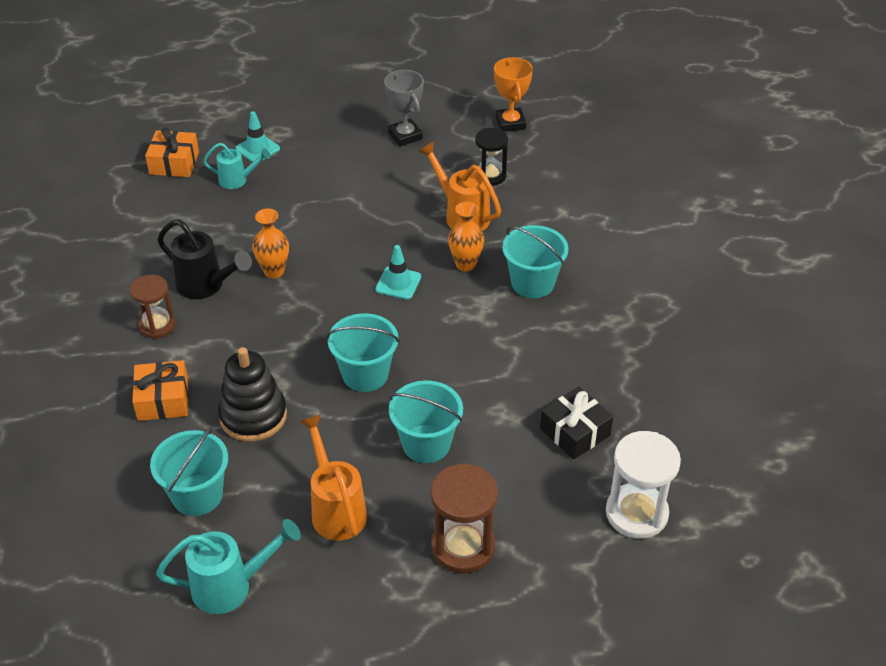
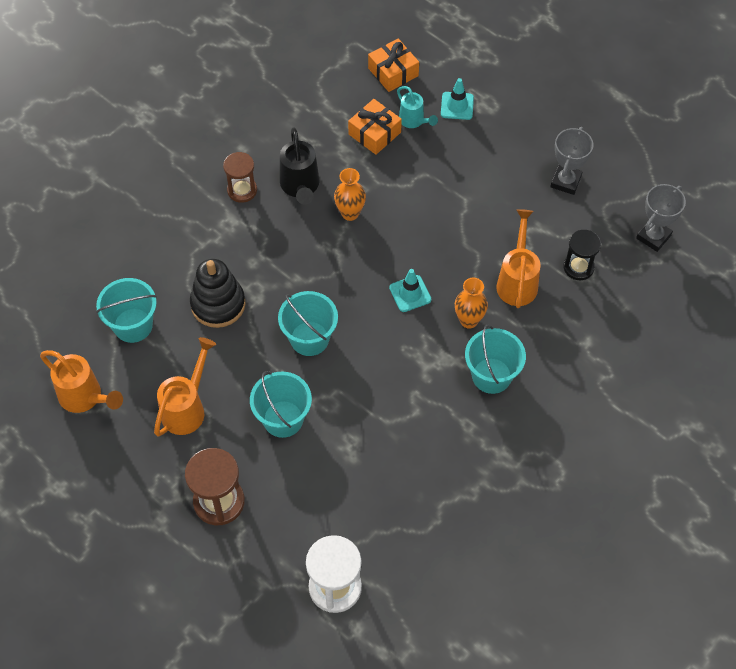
camera: 50 degrees right, 15 degrees up
(163, 400) = (187, 245): orange gift -> orange gift (374, 133)
(231, 586) = (85, 397): turquoise watering can -> orange watering can
(510, 123) = (653, 237): orange trophy -> grey trophy
(575, 432) = (373, 501): black gift -> none

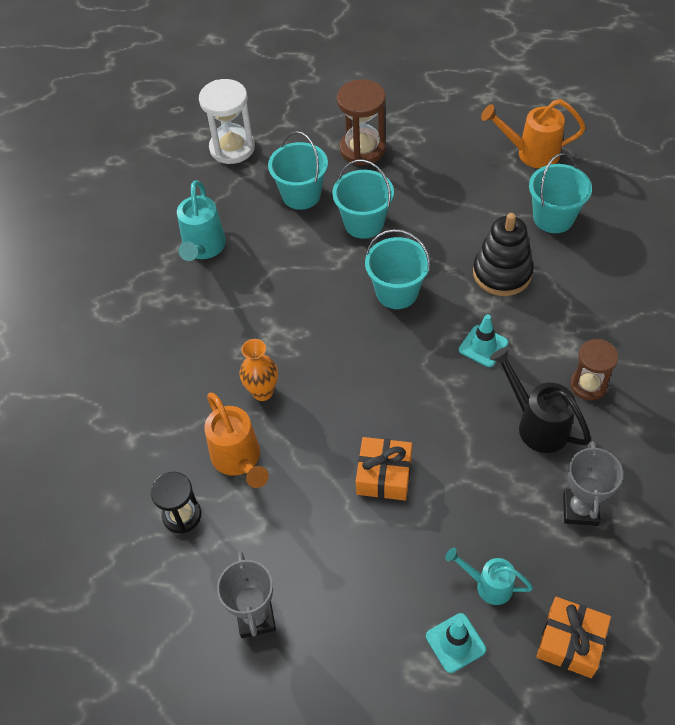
camera: 150 degrees right, 5 degrees down
(187, 408) = (447, 189): orange watering can -> none
(350, 213) = (462, 428): orange vase -> none
(374, 133) = (518, 538): orange gift -> orange gift (384, 475)
(410, 293) = (338, 384): turquoise traffic cone -> turquoise traffic cone (483, 346)
(435, 482) = (203, 248): none -> turquoise watering can
(491, 376) = (208, 355): turquoise bucket -> turquoise bucket (301, 195)
(653, 237) = (113, 607): grey trophy -> grey trophy (580, 509)

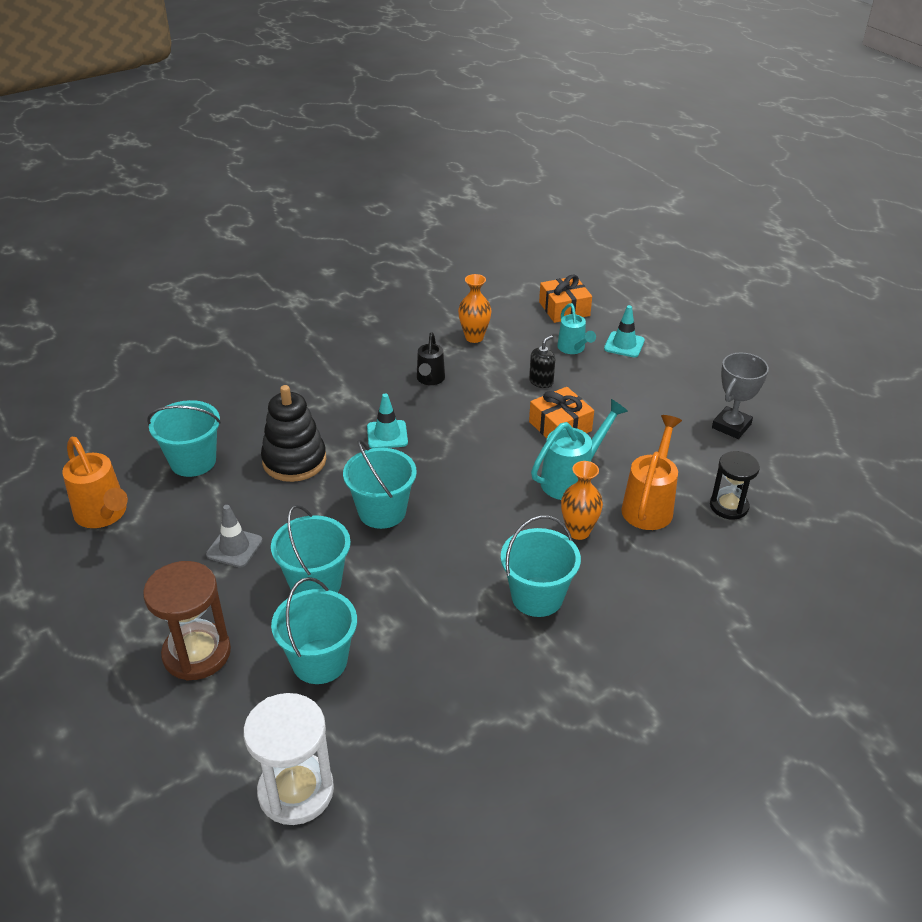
camera: 135 degrees left, 15 degrees down
(203, 248) = (478, 694): turquoise watering can -> turquoise watering can (572, 479)
(235, 324) = (537, 597): none -> turquoise bucket
(436, 200) = (234, 547): none -> grey traffic cone
(459, 511) = (541, 381): none -> black soap dispenser
(537, 424) = (430, 379): black watering can -> black watering can, size x0.64
(580, 509) = (474, 337): grey trophy -> orange vase
(588, 385) = (367, 372): brown hourglass -> none

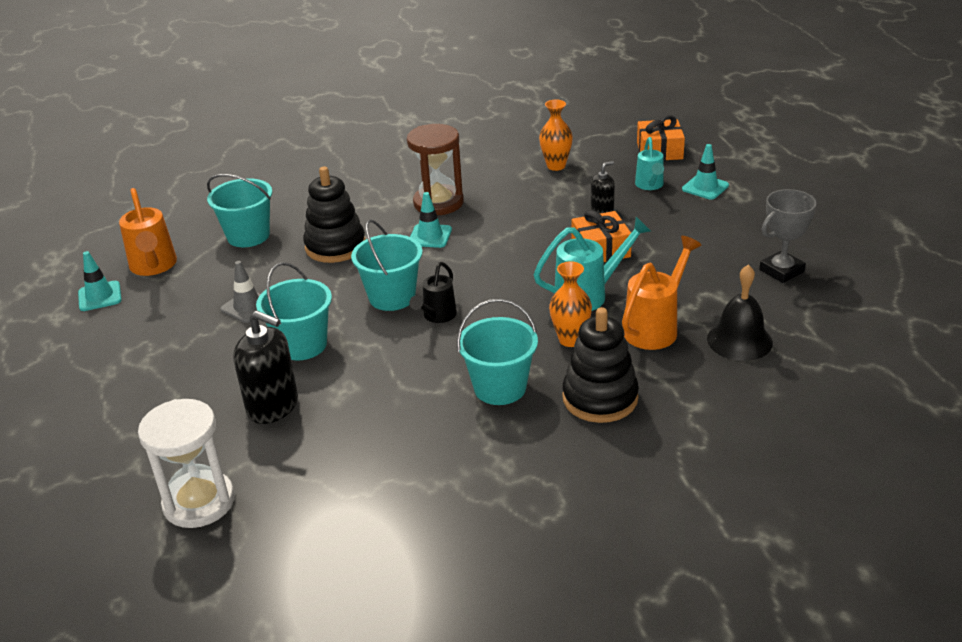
camera: 20 degrees right, 5 degrees down
(58, 562) = (100, 296): none -> turquoise traffic cone
(197, 653) = (173, 382): brown hourglass -> brown hourglass (438, 203)
(319, 661) = (273, 406): turquoise bucket -> black soap dispenser
(430, 379) = (494, 196): black watering can -> black watering can (437, 316)
(635, 591) = (600, 398): none -> black stacking toy
(729, 506) = (739, 340): black hourglass -> black bell

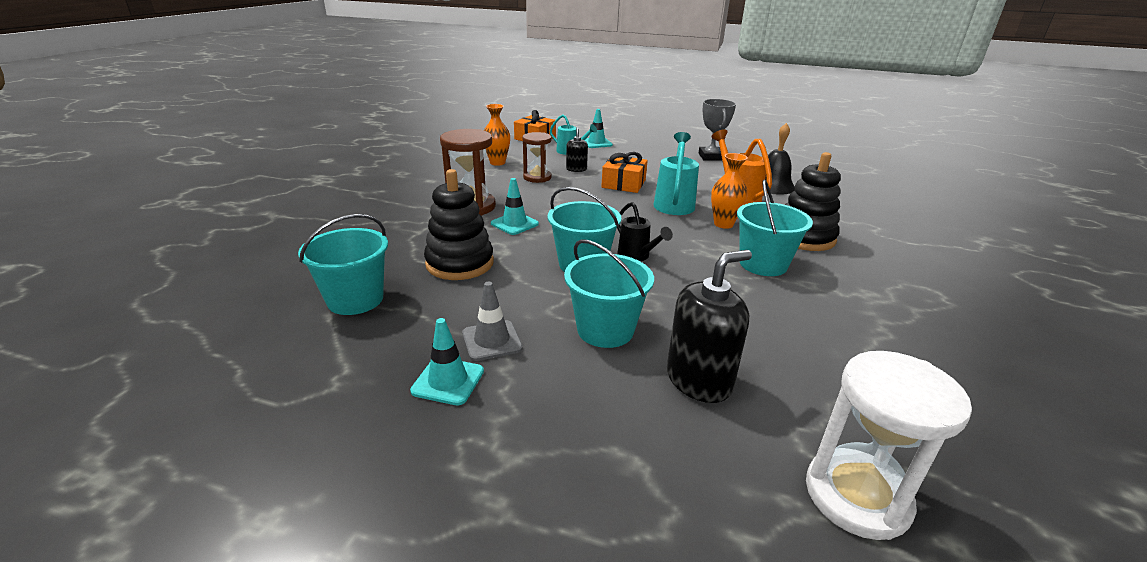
camera: 60 degrees left, 5 degrees down
(100, 296) = (285, 454): turquoise traffic cone -> turquoise traffic cone (448, 381)
(154, 267) = (298, 382): orange watering can -> none
(548, 201) = (537, 177): none -> brown hourglass

